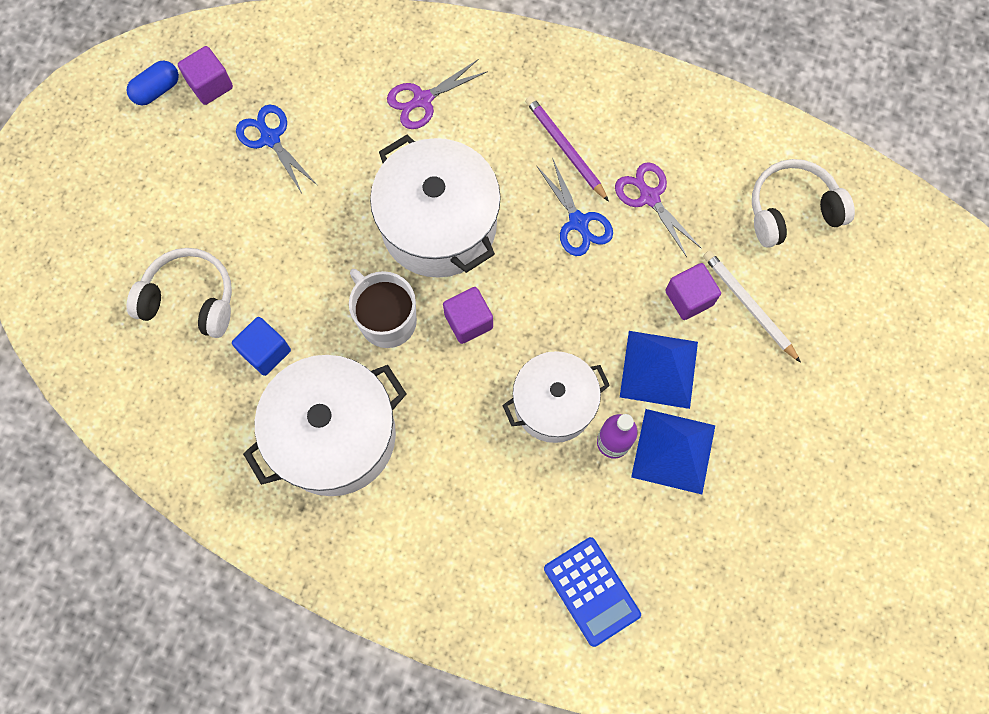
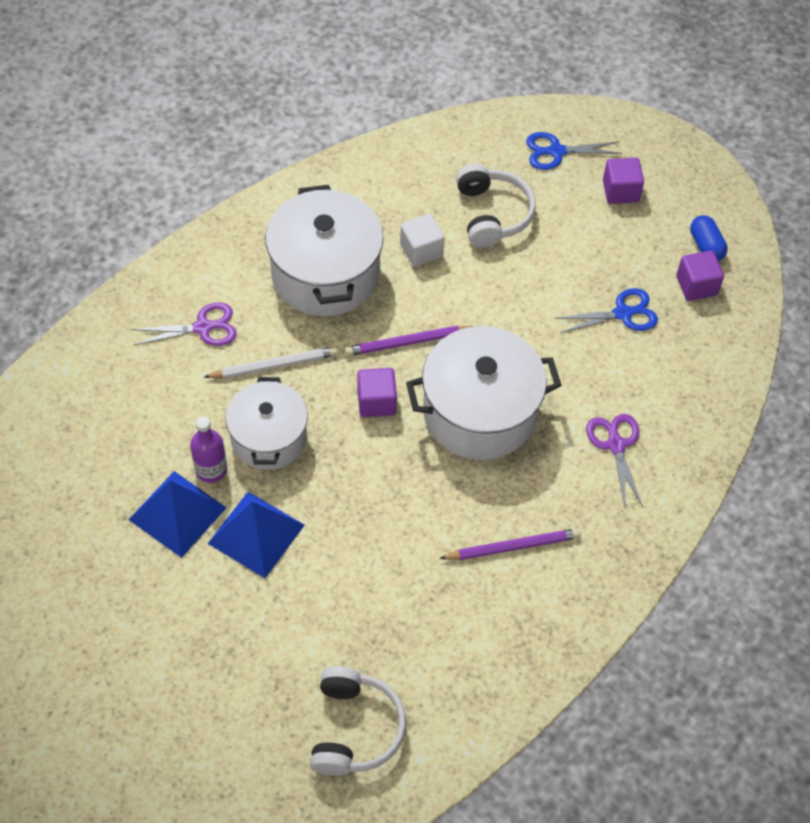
camera: 110 degrees right, 15 degrees down
(190, 299) = (492, 214): white headphones -> white headphones turned 45 degrees counterclockwise
(265, 351) = (421, 250): blue cube -> white cube
(387, 320) = (407, 342): white mug -> purple pencil
(579, 223) = (430, 527): blue scissors -> blue scissors (556, 152)
(591, 591) = (99, 403): blue calculator -> none
(649, 197) = (429, 600): purple scissors -> purple scissors (203, 327)
(689, 298) = (310, 590): purple cube -> purple cube (620, 191)
(749, 306) = (276, 639): white pencil -> white pencil (274, 365)

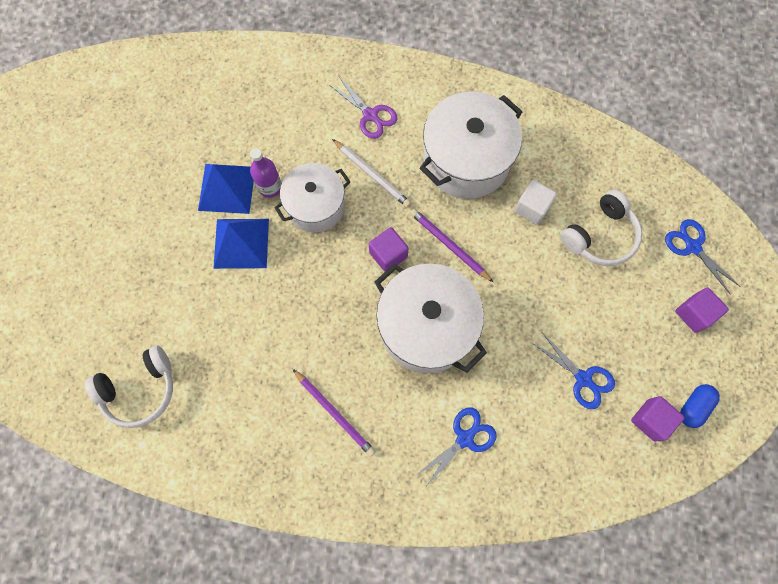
camera: 60 degrees right, 15 degrees up
(615, 445) = (465, 438): purple scissors -> blue scissors

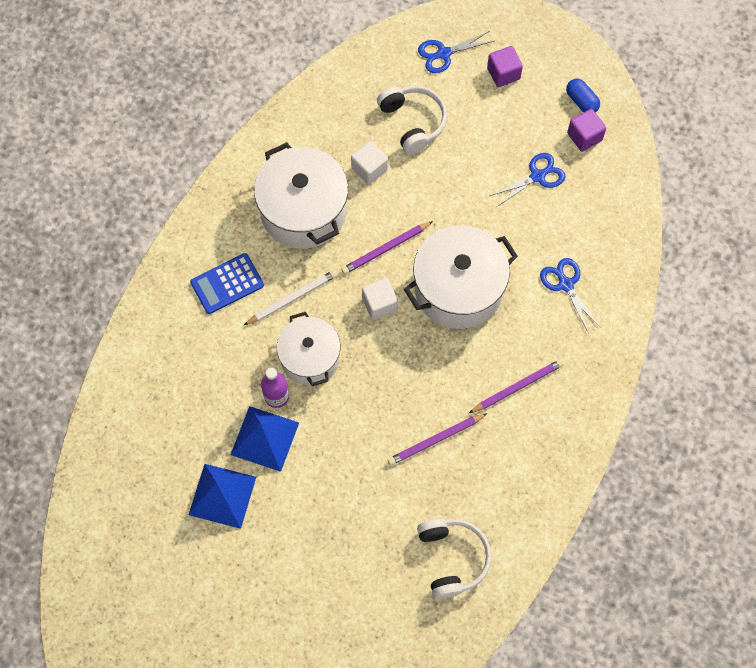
camera: 75 degrees left, 5 degrees down
(241, 243) = (329, 436): blue pyramid -> blue pyramid (222, 495)
(259, 344) = (436, 440): none -> purple pencil
(371, 115) = (227, 284): purple scissors -> blue calculator
(388, 255) = (379, 304): purple cube -> white cube

